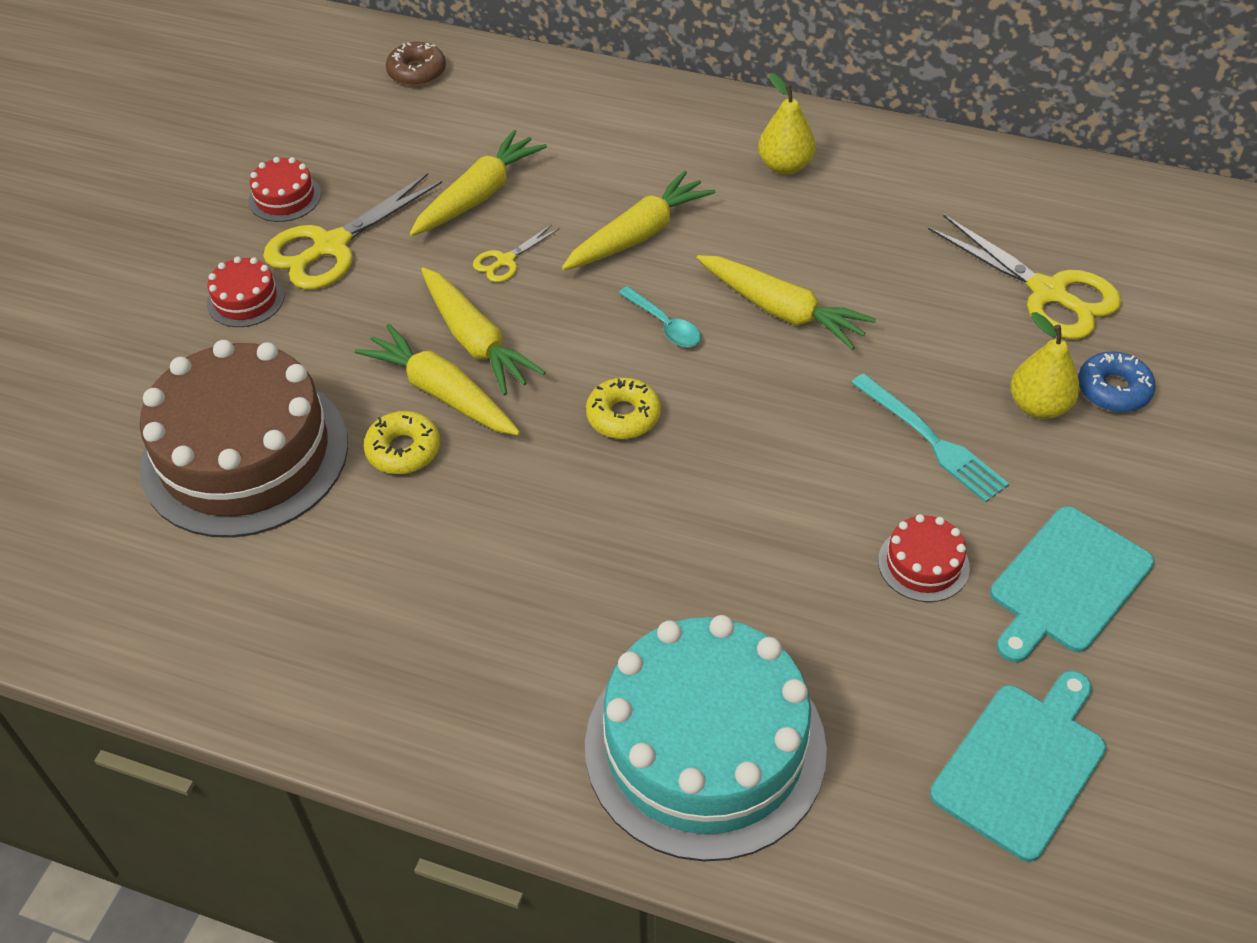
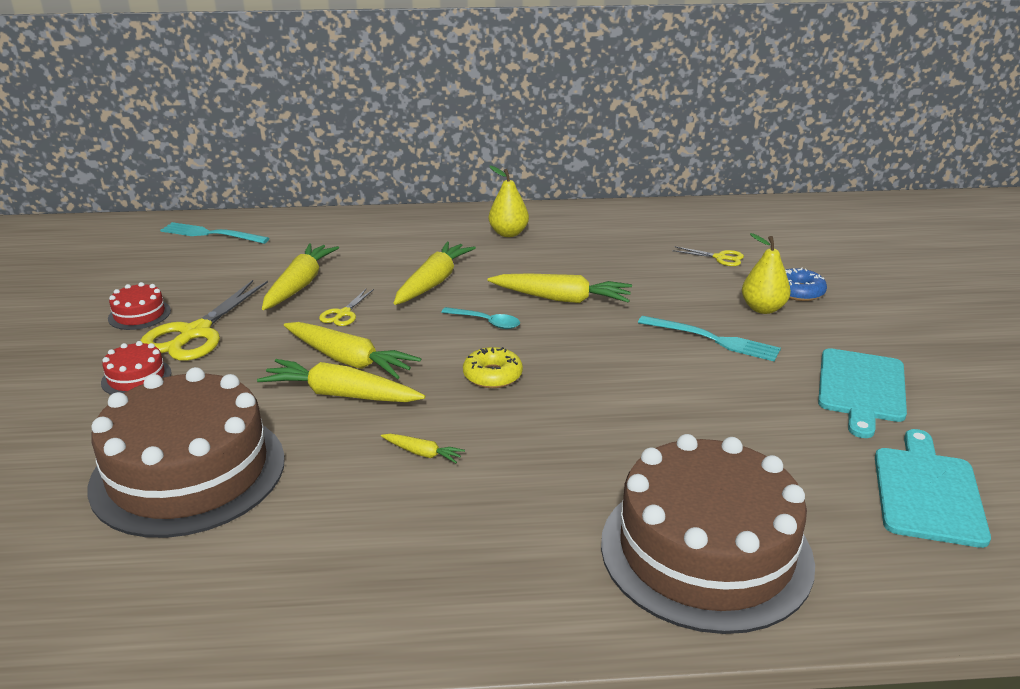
camera: 25 degrees left, 20 degrees down
(403, 450) = (330, 435): yellow donut -> none
(417, 72) = (211, 234): brown donut -> turquoise fork
(485, 508) = (422, 453): none -> yellow carrot
(705, 746) = (705, 551): turquoise cake -> brown cake
(923, 564) = (764, 402): red cake -> none
(1048, 293) = (720, 258): yellow scissors -> yellow scissors, size x0.49

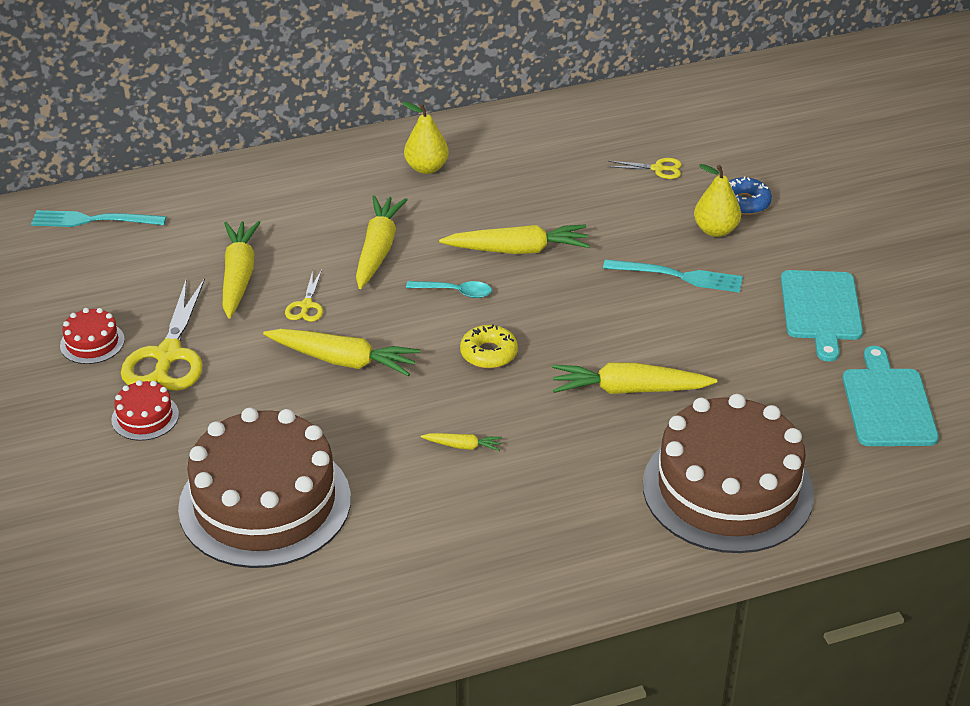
camera: 15 degrees left, 10 degrees up
(341, 395) = (357, 400): yellow carrot -> yellow carrot (629, 390)

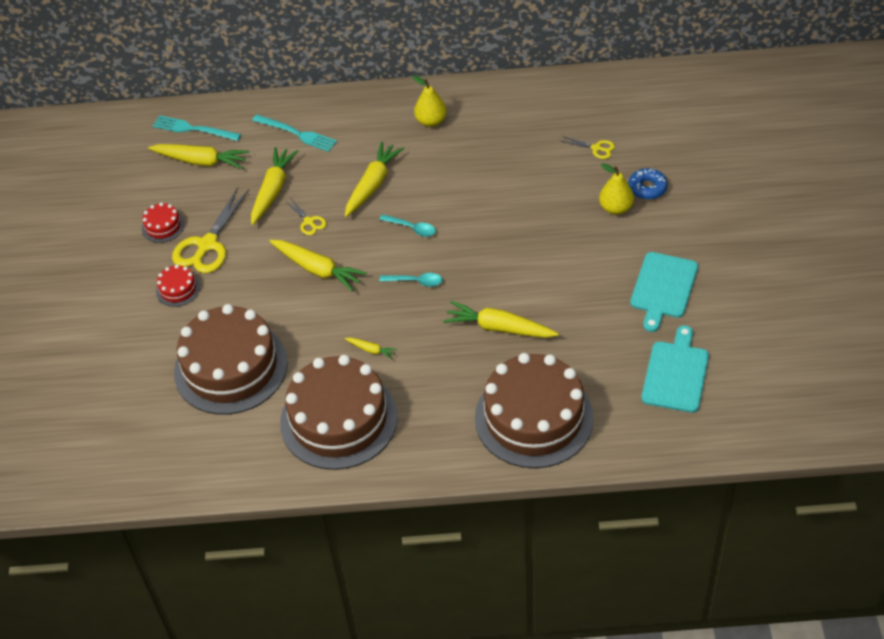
camera: 20 degrees right, 10 degrees up
(306, 305) = (309, 222): yellow scissors -> yellow scissors turned 60 degrees counterclockwise
(454, 541) = (339, 419): none -> brown cake
(488, 353) = (415, 281): yellow donut -> turquoise spoon
(517, 250) = (468, 201): yellow carrot -> yellow carrot (201, 161)
(678, 276) = (572, 242): turquoise fork -> turquoise fork (297, 134)

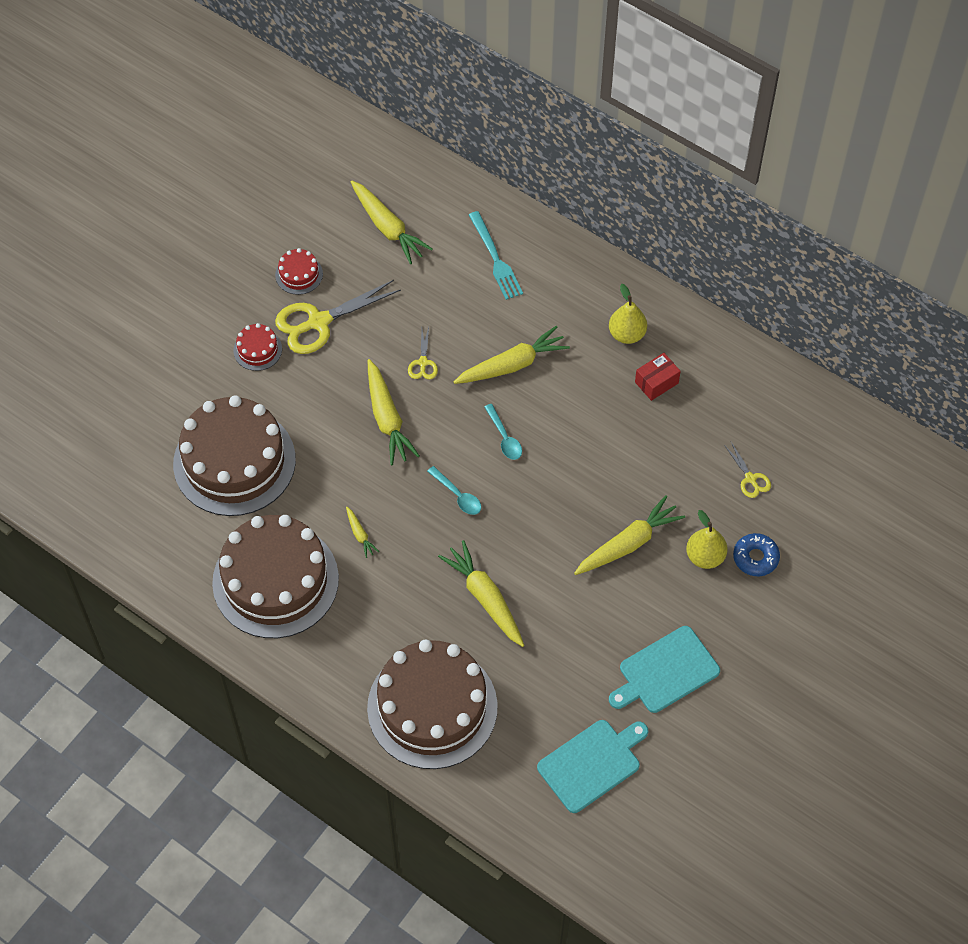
camera: 35 degrees right, 10 degrees up
(193, 129) = (411, 186): turquoise fork -> none
(272, 190) = (421, 306): yellow carrot -> yellow carrot (628, 543)
(479, 135) = (656, 382): none -> red box

